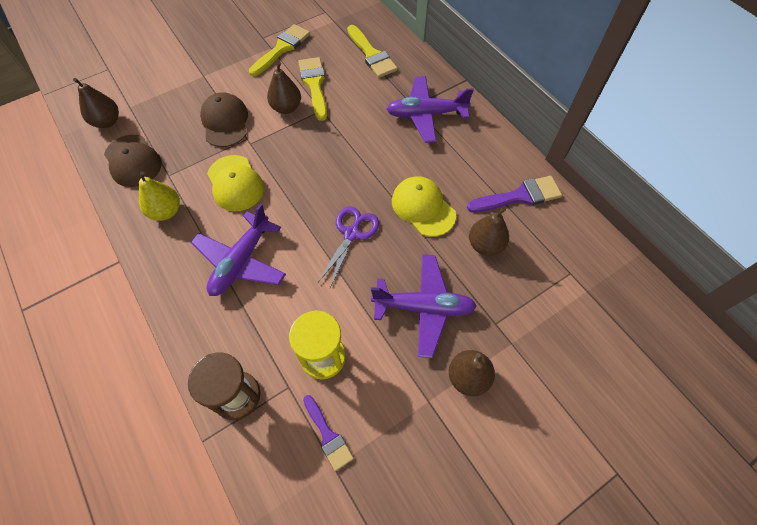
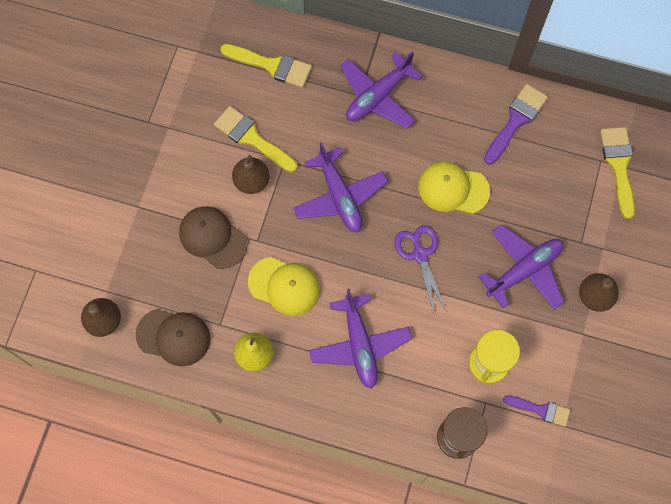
camera: 40 degrees left, 10 degrees up
(282, 48) = (180, 121): yellow brush -> yellow brush (618, 165)
(334, 155) = (339, 196): none -> purple plane
(485, 245) = (525, 185): brown pear -> none

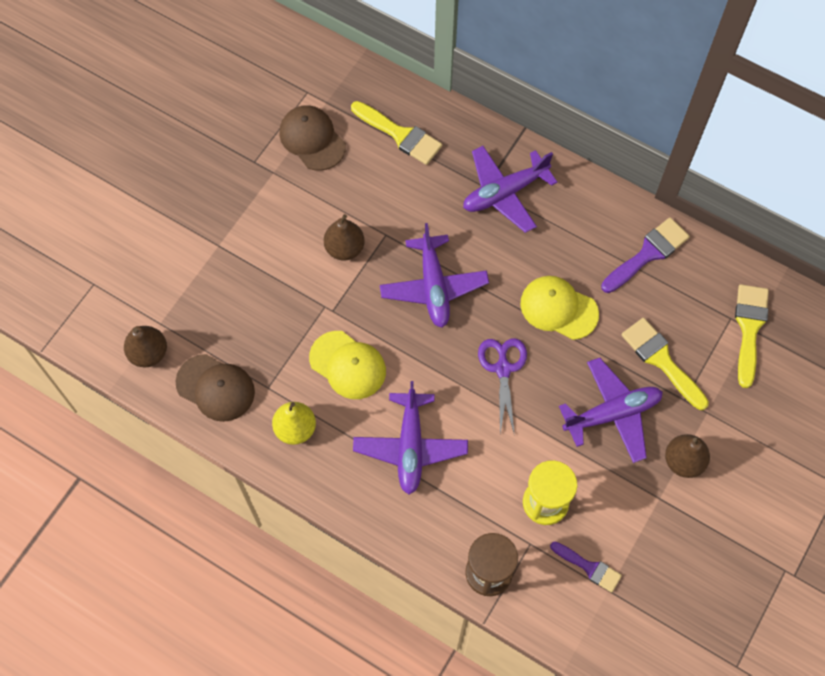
camera: 15 degrees right, 5 degrees down
(212, 237) = (286, 296): brown cap -> brown cap (312, 139)
(252, 138) = (358, 204): yellow brush -> yellow brush (661, 360)

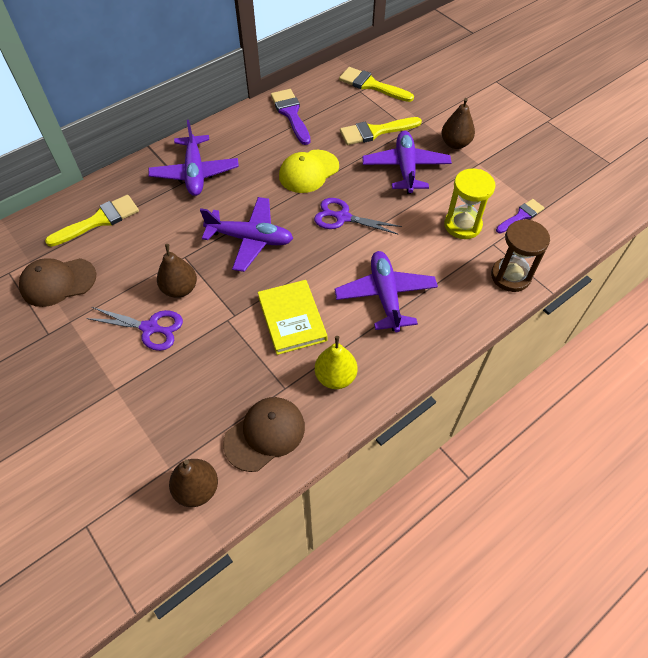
camera: 70 degrees left, 10 degrees down
(290, 243) = (150, 328): none -> purple scissors
(348, 365) = (292, 319): yellow cap -> yellow book
(410, 446) = (385, 296): purple plane -> purple plane turned 120 degrees counterclockwise

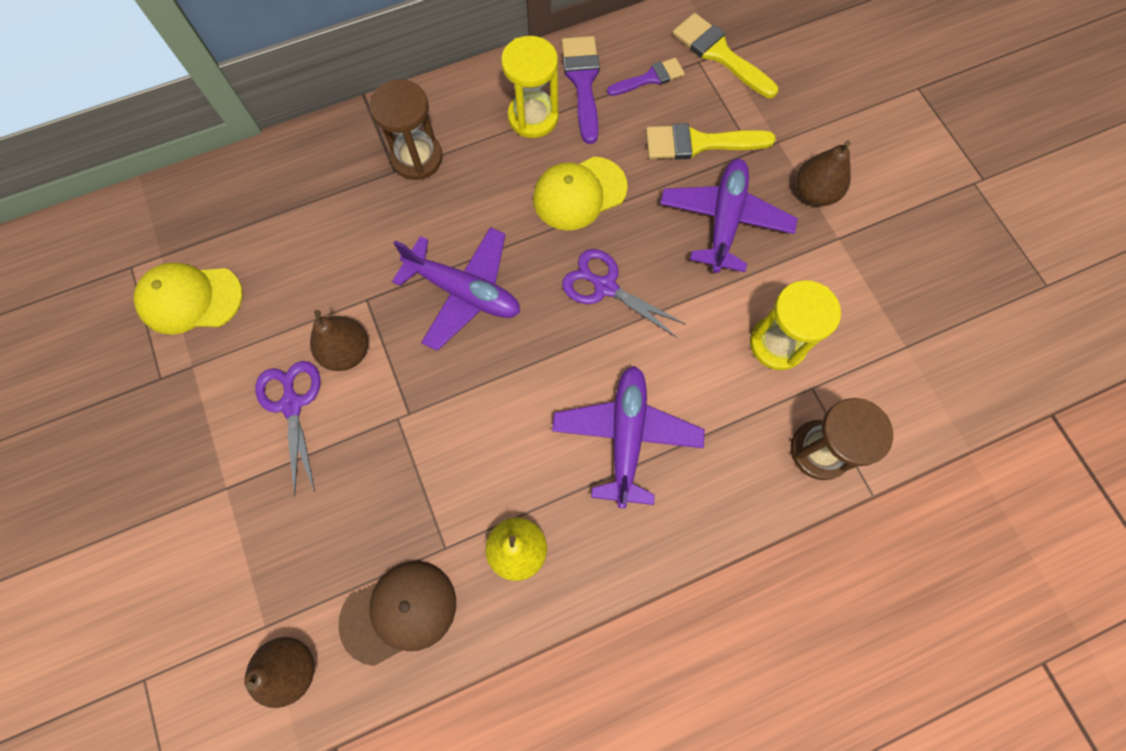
camera: 15 degrees right, 15 degrees up
(58, 282) = (190, 299): brown cap -> yellow cap
(99, 220) = (266, 209): yellow brush -> none
(150, 328) = (292, 404): purple scissors -> purple scissors turned 135 degrees counterclockwise
(195, 173) = (417, 158): purple plane -> brown hourglass
(265, 137) = (533, 117): none -> yellow hourglass
(292, 319) = (485, 440): yellow book -> none
(521, 216) = (872, 349): purple brush -> purple brush (650, 78)

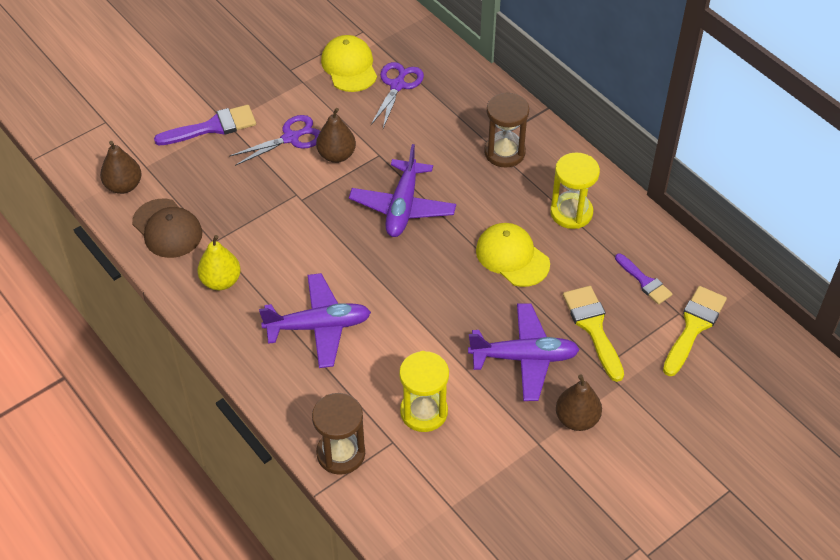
camera: 75 degrees right, 20 degrees down
(583, 82) = (619, 237): purple brush -> purple brush (212, 127)
(605, 287) = (436, 290): purple scissors -> purple scissors (397, 85)

